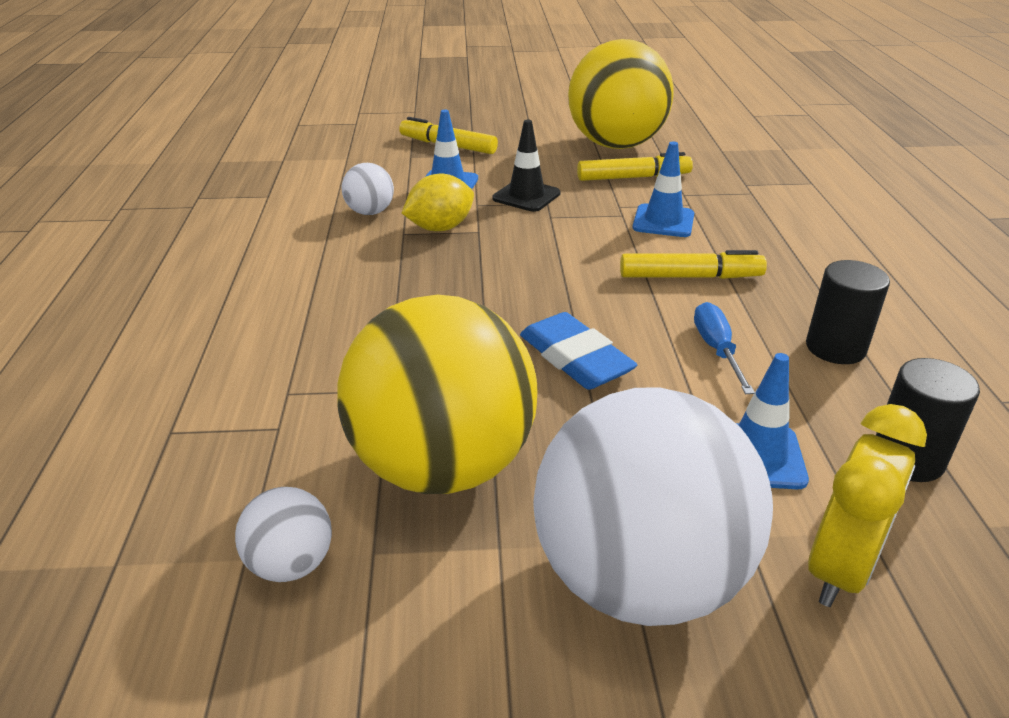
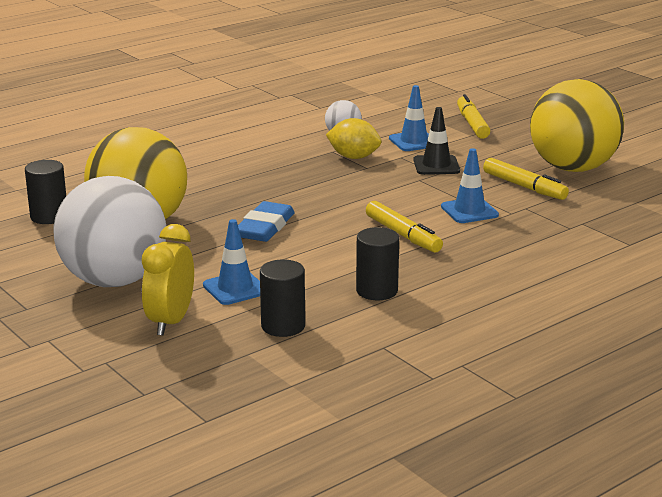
camera: 55 degrees right, 10 degrees down
(291, 564) = (49, 216): white ball -> black cylinder
(716, 349) = (325, 259): blue screwdriver -> none
(840, 568) = (171, 322): yellow clock -> yellow clock turned 105 degrees clockwise

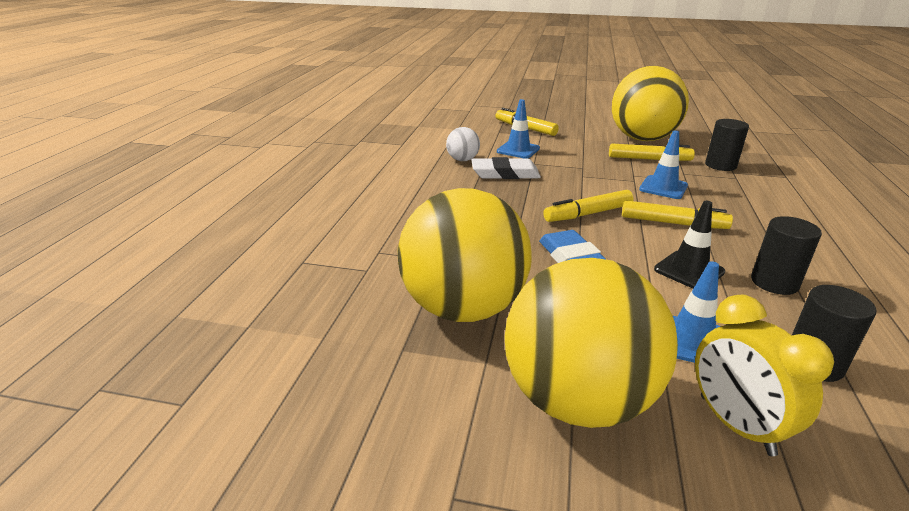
camera: 40 degrees left, 5 degrees up
(49, 216) = (349, 346): black cylinder -> black cylinder (720, 165)
(114, 281) = (577, 400): white ball -> yellow ball
(349, 206) = (588, 214): none -> yellow marker
(353, 157) = (505, 174): yellow lemon -> white eraser
(436, 165) = (569, 162): black traffic cone -> black traffic cone (689, 271)

